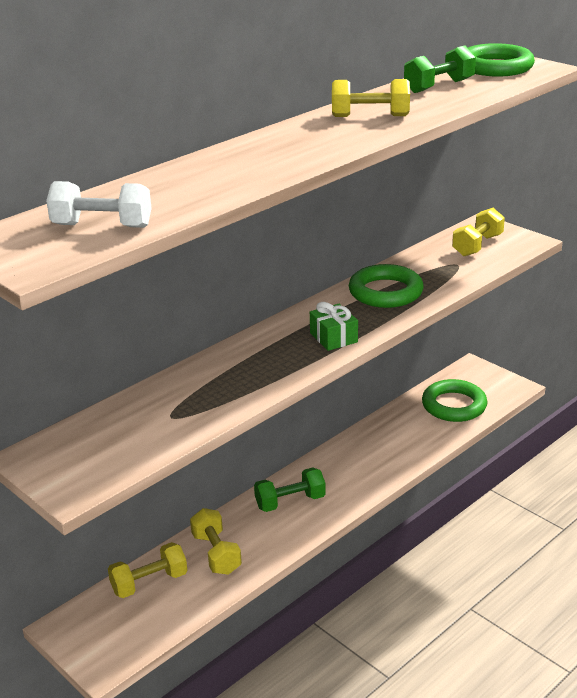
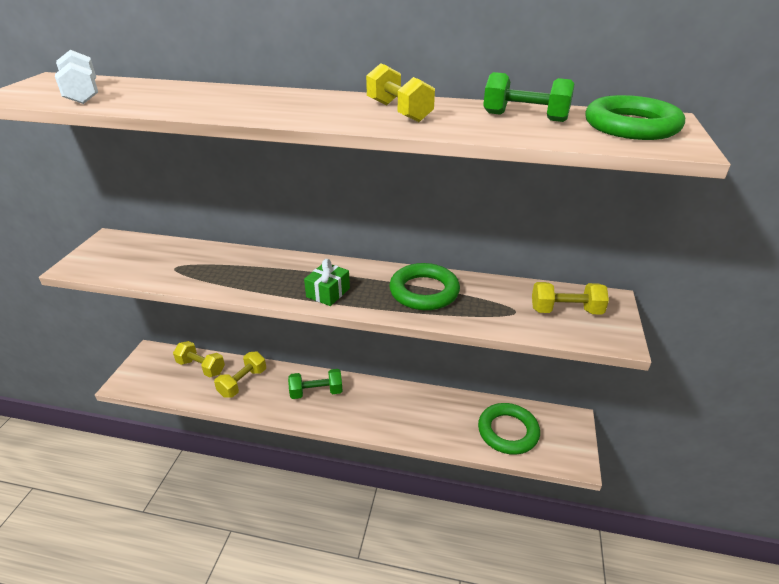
camera: 55 degrees right, 5 degrees up
(290, 502) = (316, 392): green dumbbell -> green dumbbell turned 45 degrees counterclockwise

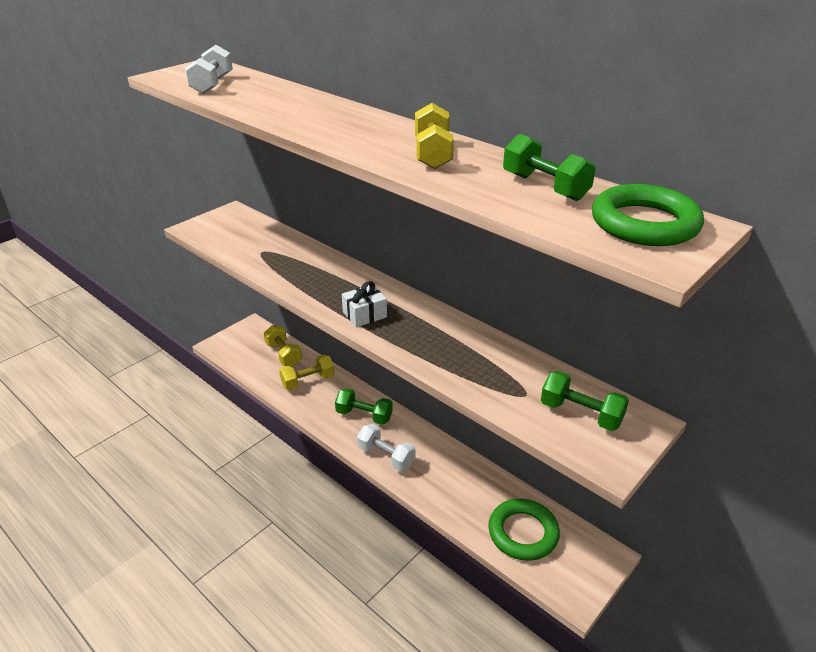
camera: 30 degrees right, 0 degrees up
(328, 293) = (364, 315): green gift -> white gift
(360, 419) = (386, 456): none -> white dumbbell
(424, 291) = (452, 343): green ring -> none
(565, 311) = (580, 414): yellow dumbbell -> green dumbbell

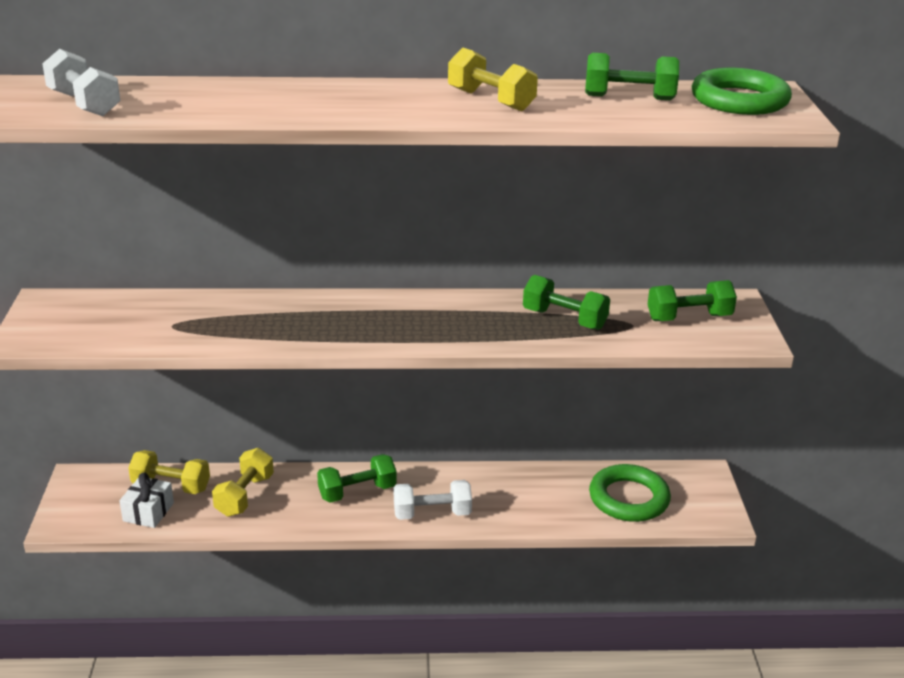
camera: 45 degrees left, 5 degrees down
(364, 315) = (397, 331): white gift -> white gift (148, 512)
(482, 363) = (564, 319): none -> green dumbbell

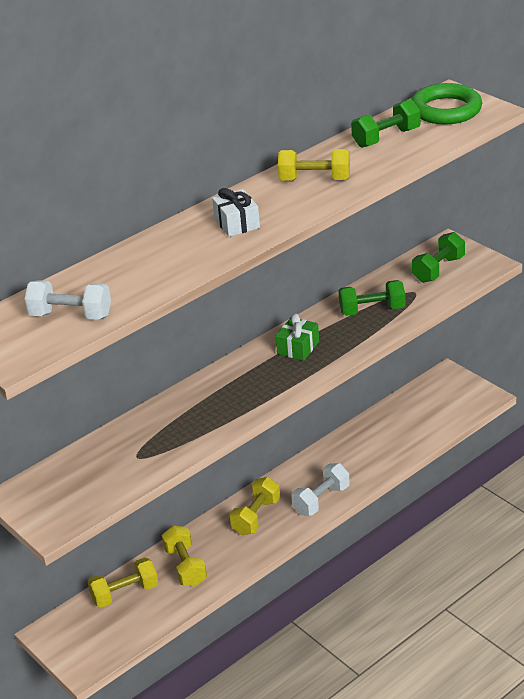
camera: 35 degrees left, 5 degrees up
(148, 512) = (135, 619): white gift -> white gift (237, 223)
(357, 492) = (256, 516): green dumbbell -> yellow dumbbell
(444, 314) = (298, 347): none -> green gift
(629, 498) = (423, 417): green ring -> none

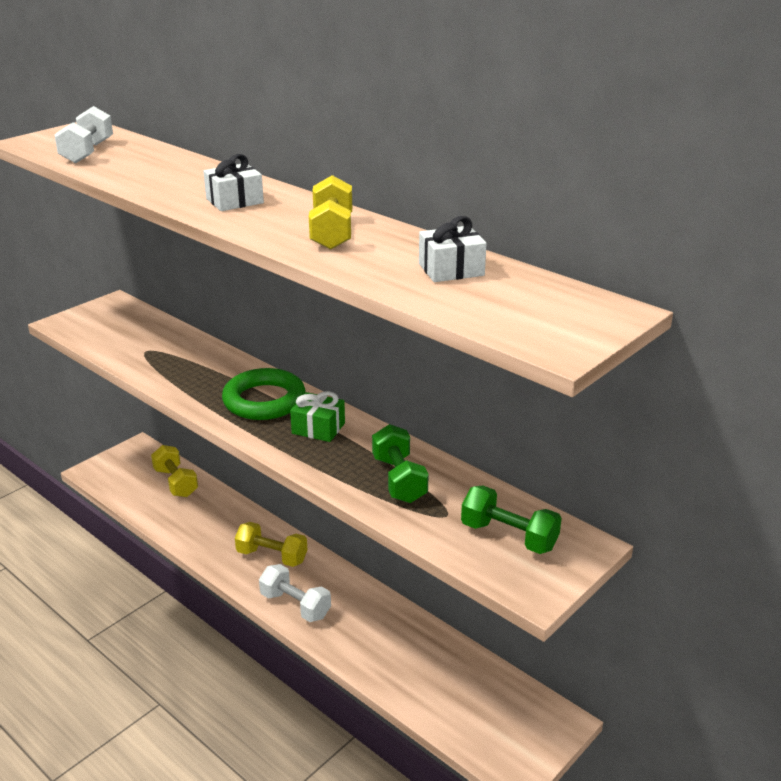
camera: 80 degrees right, 5 degrees down
(185, 566) = (204, 515): yellow dumbbell -> none
(386, 138) = (451, 269): green dumbbell -> white gift
(446, 110) = (552, 309): green ring -> green ring (264, 400)

